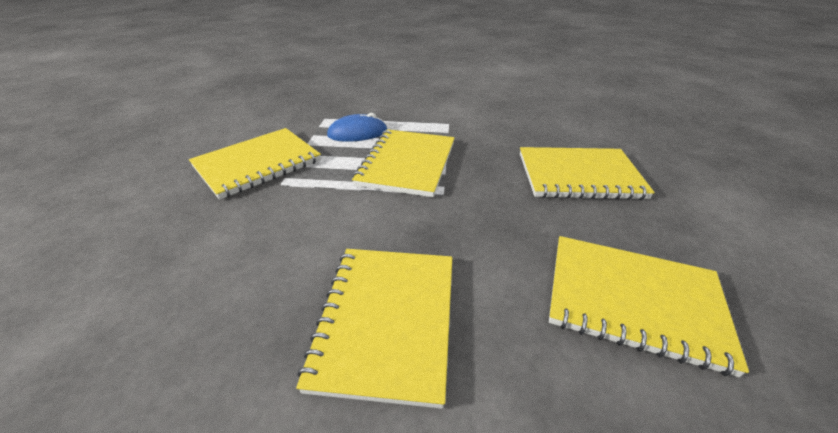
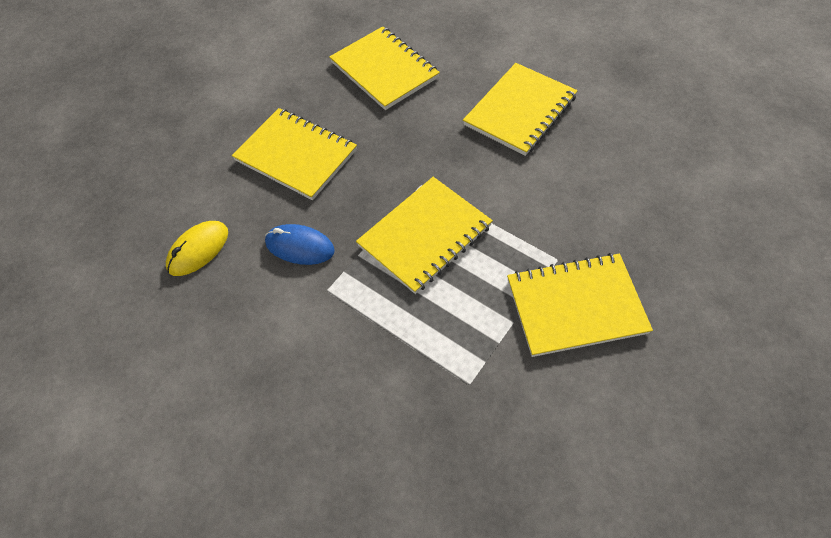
camera: 145 degrees left, 20 degrees up
(357, 133) = (444, 320): blue mouse -> blue mouse (300, 247)
(552, 114) = (198, 250): none -> yellow mouse

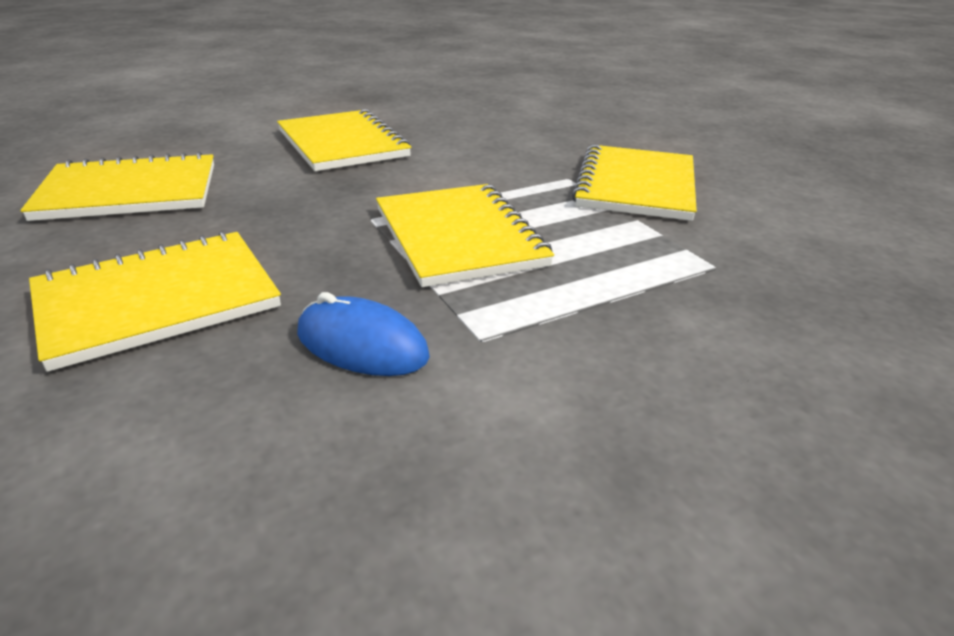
camera: 70 degrees left, 25 degrees down
(198, 250) = (209, 493): yellow mouse -> none
(300, 247) = (362, 345): blue mouse -> blue mouse turned 75 degrees clockwise

